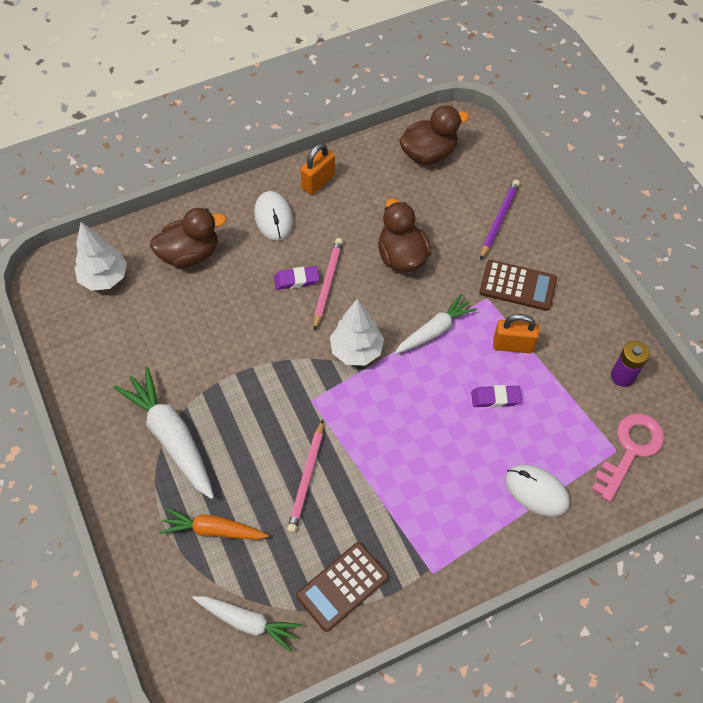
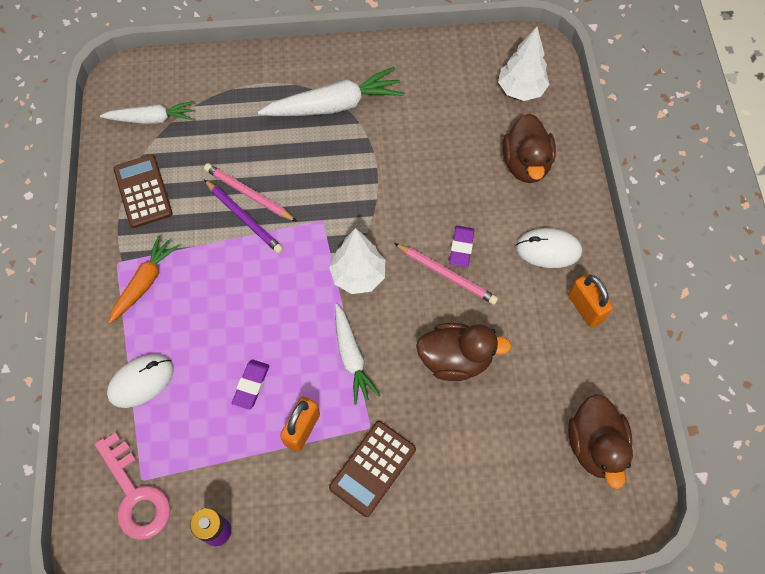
camera: 110 degrees right, 5 degrees up
(213, 530) = (237, 115): orange carrot -> orange carrot (145, 282)
(247, 622) = (152, 119): white carrot -> white carrot turned 135 degrees counterclockwise
(499, 220) = (470, 488): purple pencil -> purple pencil (244, 218)

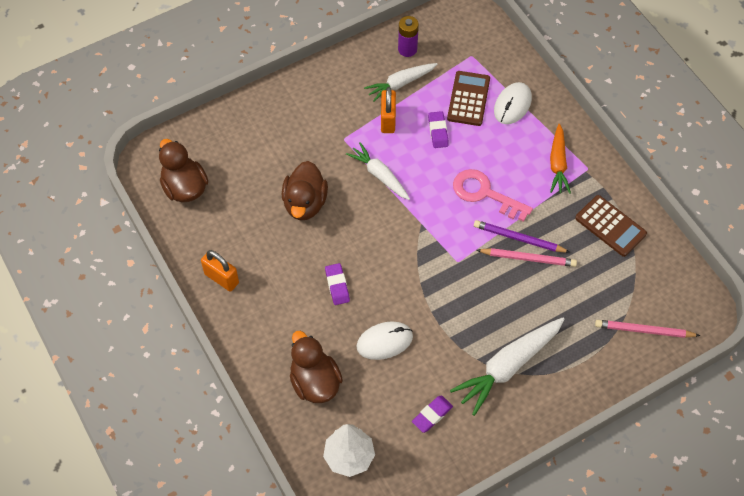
camera: 155 degrees right, 5 degrees down
(135, 494) = (470, 47): pink key -> pink key (485, 194)
(152, 119) = (650, 287): white carrot -> white carrot (400, 84)
(358, 275) = (406, 232): white tree -> none
(372, 468) = (329, 117): brown calculator -> brown calculator (468, 99)
(428, 93) = (432, 415): none -> purple eraser
(447, 275) = (339, 260): pink pencil -> pink pencil (644, 330)
(455, 359) = (305, 203): brown duck -> brown duck turned 60 degrees counterclockwise
(548, 249) = (267, 313): white mouse -> white mouse (384, 341)

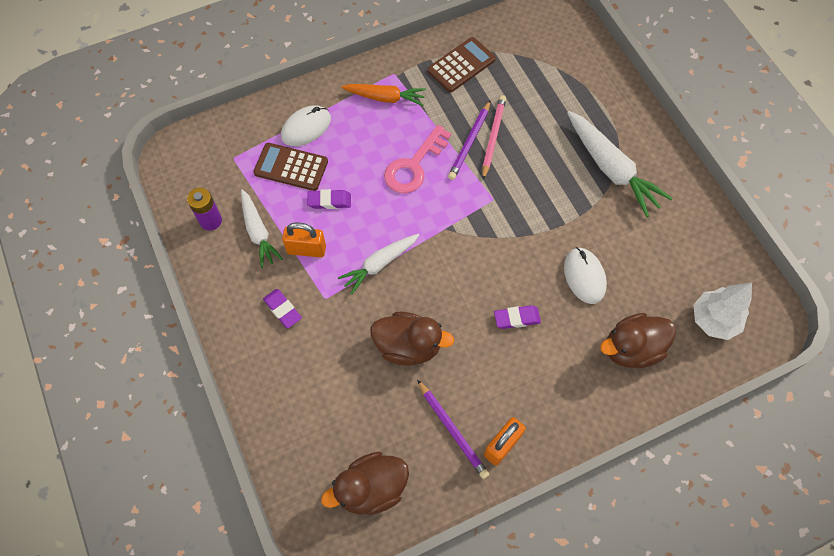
camera: 85 degrees left, 5 degrees up
(233, 241) = (452, 430): none -> purple pencil
(432, 415) = (664, 240): purple eraser -> purple eraser (282, 309)
(512, 105) = (306, 128): white mouse -> white mouse turned 75 degrees counterclockwise
(644, 330) = (573, 57): pink pencil -> none

